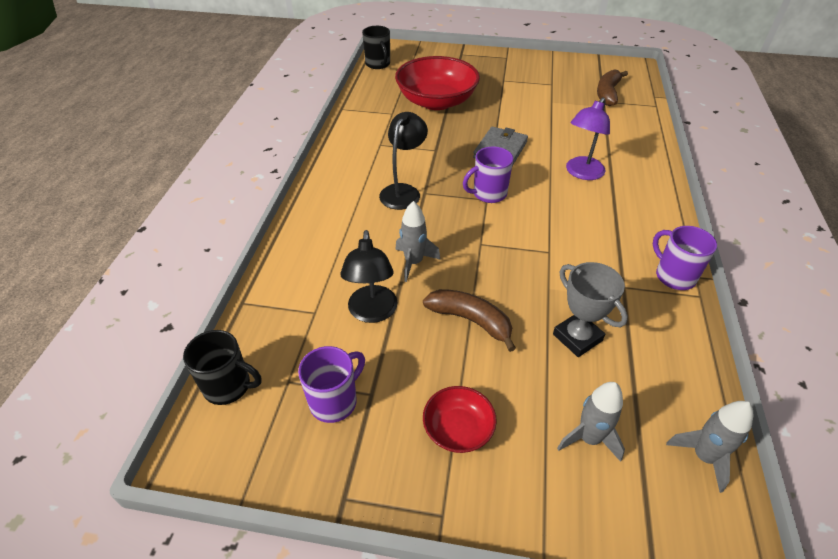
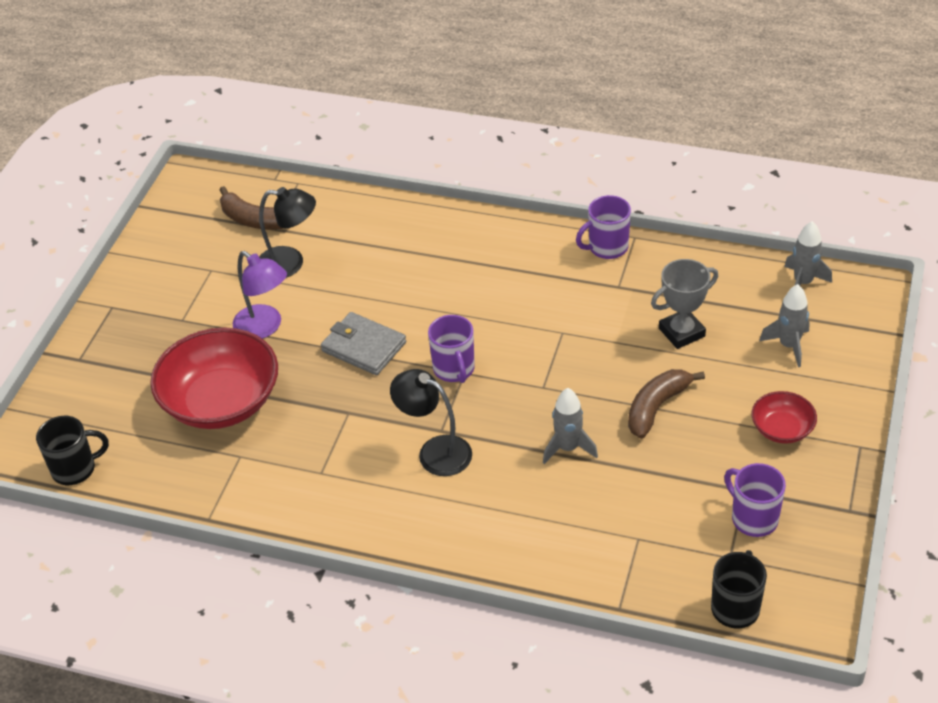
camera: 80 degrees left, 0 degrees up
(372, 313) = (641, 487): black lamp -> black lamp (290, 263)
(581, 173) = (428, 280): purple lamp -> purple lamp (264, 327)

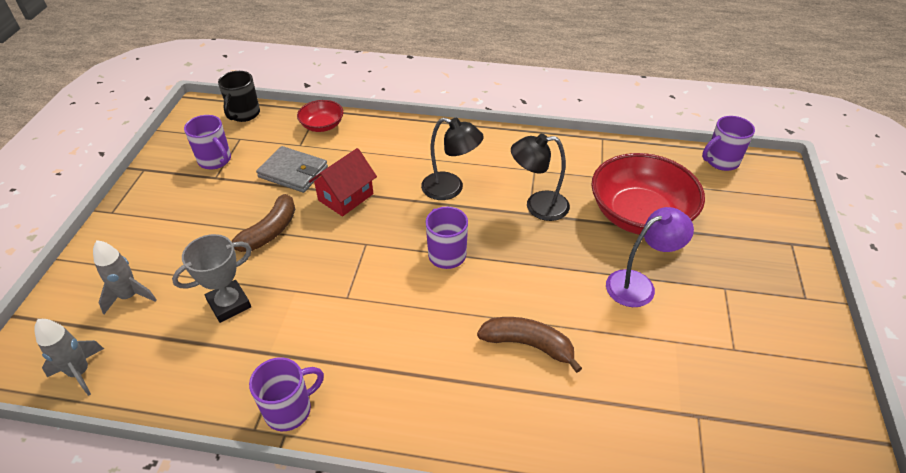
camera: 170 degrees right, 0 degrees up
(75, 469) = (721, 161): black mug -> purple mug
(254, 220) = (727, 427): brown banana -> brown banana (528, 345)
(264, 327) = (639, 284): purple lamp -> purple lamp turned 120 degrees clockwise
(290, 263) = (651, 363): black lamp -> black lamp (538, 206)
(364, 347) = (535, 270): grey wallet -> grey wallet (293, 172)
(568, 448) = (346, 197): grey rocket -> red house
(782, 429) = (169, 221): red bowl -> red bowl (322, 125)

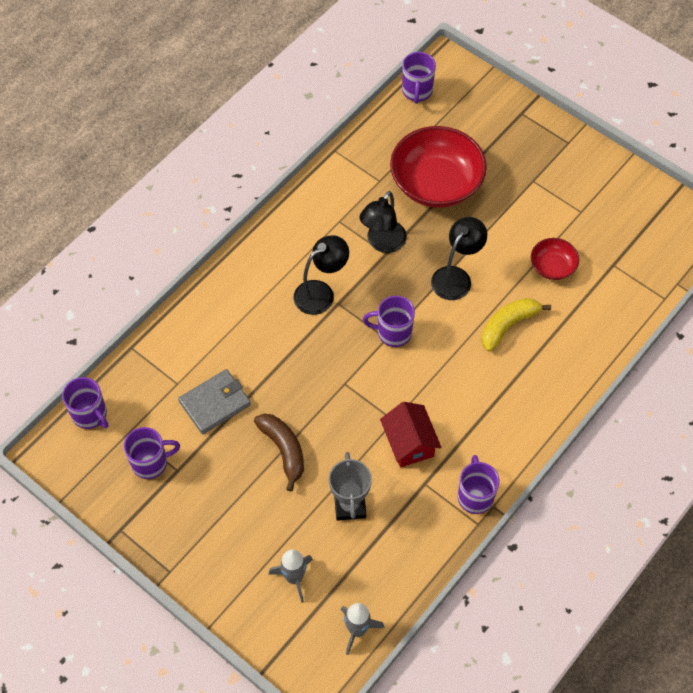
camera: 60 degrees left, 15 degrees up
(244, 114) = (90, 415): black mug -> purple mug
(322, 125) = (160, 353): red bowl -> red bowl (552, 266)
(346, 197) = (278, 375): red house -> red house (409, 443)
(528, 345) = (508, 325): brown banana -> yellow banana
(549, 275) = (456, 277): none -> black lamp
(639, 284) = (499, 228): purple lamp -> none

